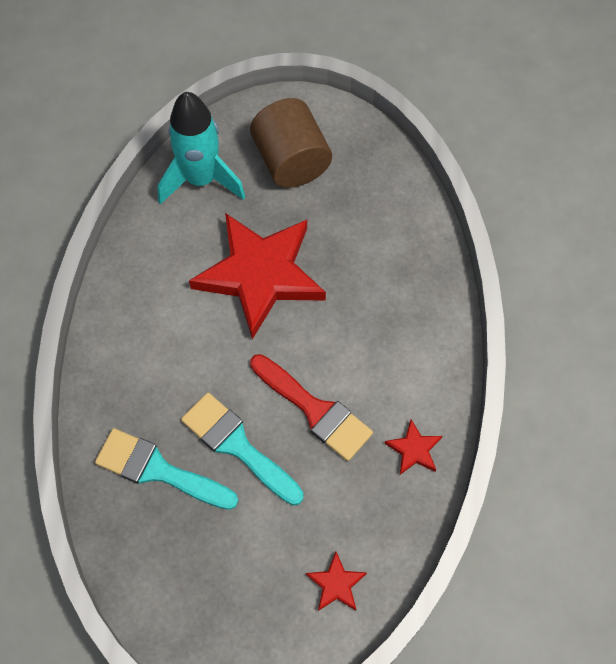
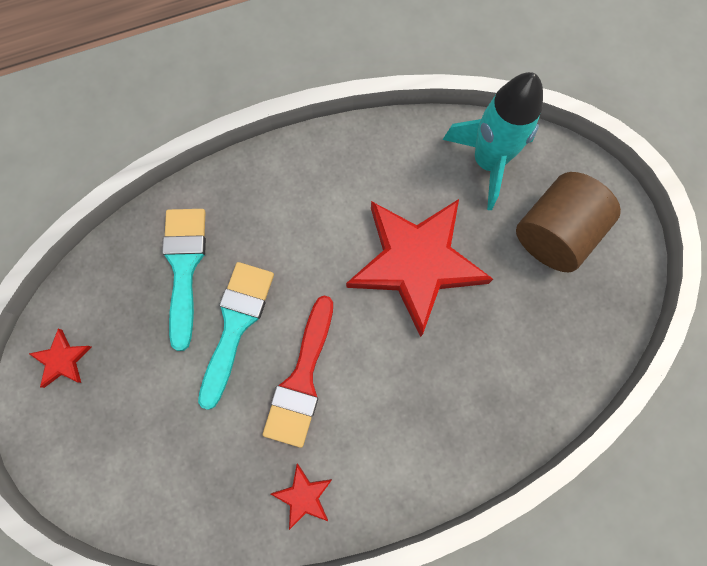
camera: 65 degrees right, 10 degrees up
(336, 584) = (140, 478): red star -> red star (62, 360)

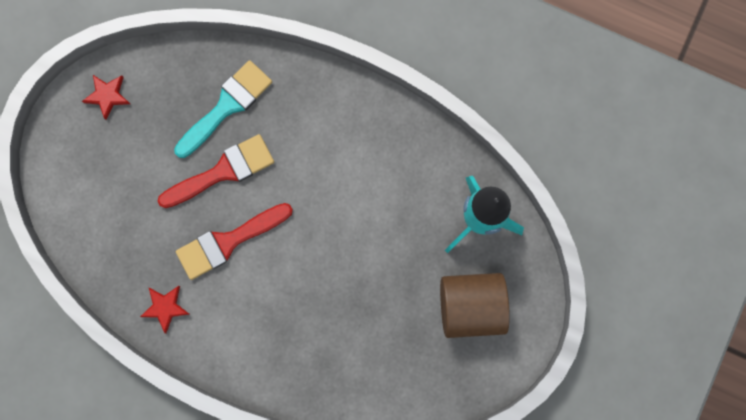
camera: 45 degrees right, 5 degrees up
(236, 324) = (223, 171): turquoise brush -> red brush
(416, 263) = (365, 239): red star -> none

